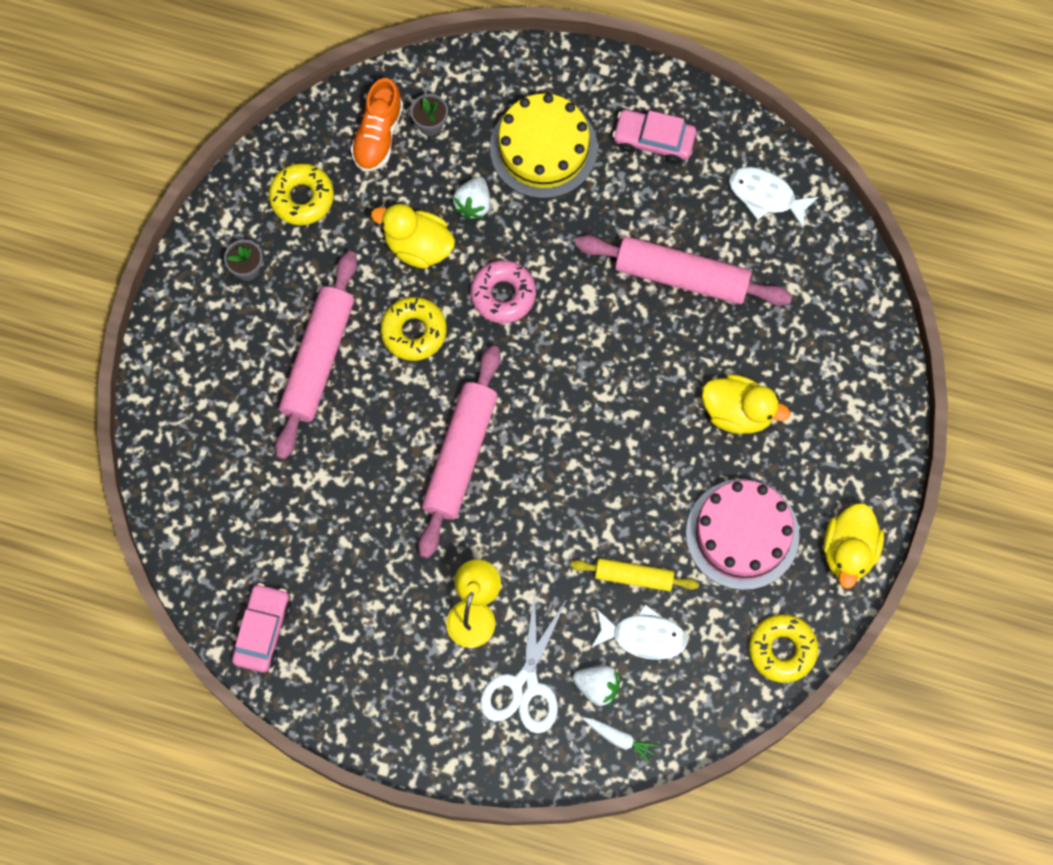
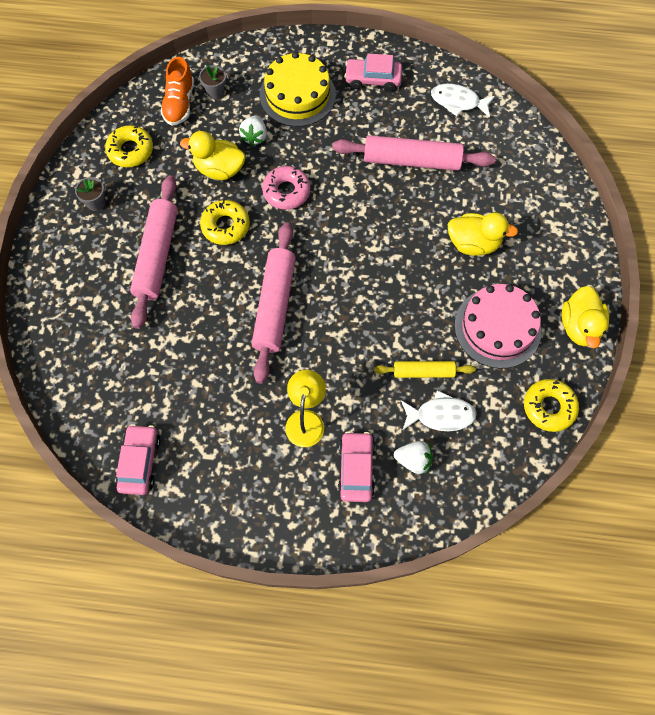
camera: 10 degrees left, 5 degrees down
(524, 685) = (356, 469): white scissors -> pink car
(620, 738) = (440, 498): white carrot -> none

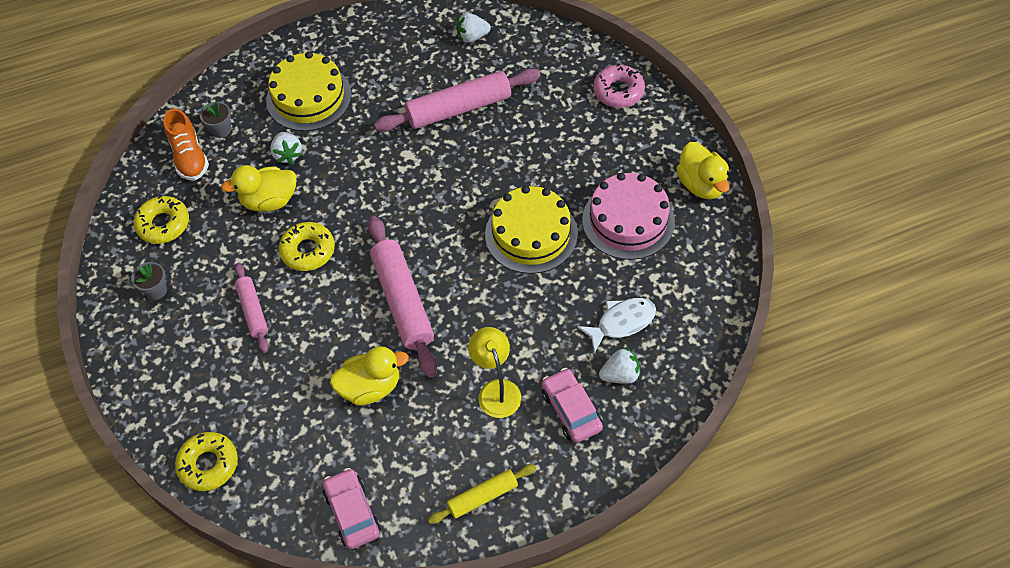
camera: 25 degrees left, 10 degrees down
(157, 256) = (253, 311): pink rolling pin -> pink rolling pin, size x0.56
(286, 192) = (351, 191): pink donut -> pink donut (618, 91)
(373, 79) = (376, 51): pink car -> none
(409, 299) = (531, 234): none -> yellow cake
(423, 372) = (583, 292): yellow rolling pin -> yellow rolling pin (483, 497)
(458, 102) = (472, 37): white fish -> white strawberry
(473, 243) = (562, 157): yellow duck -> yellow duck (370, 387)
(549, 407) = (715, 267): yellow donut -> yellow donut (208, 464)

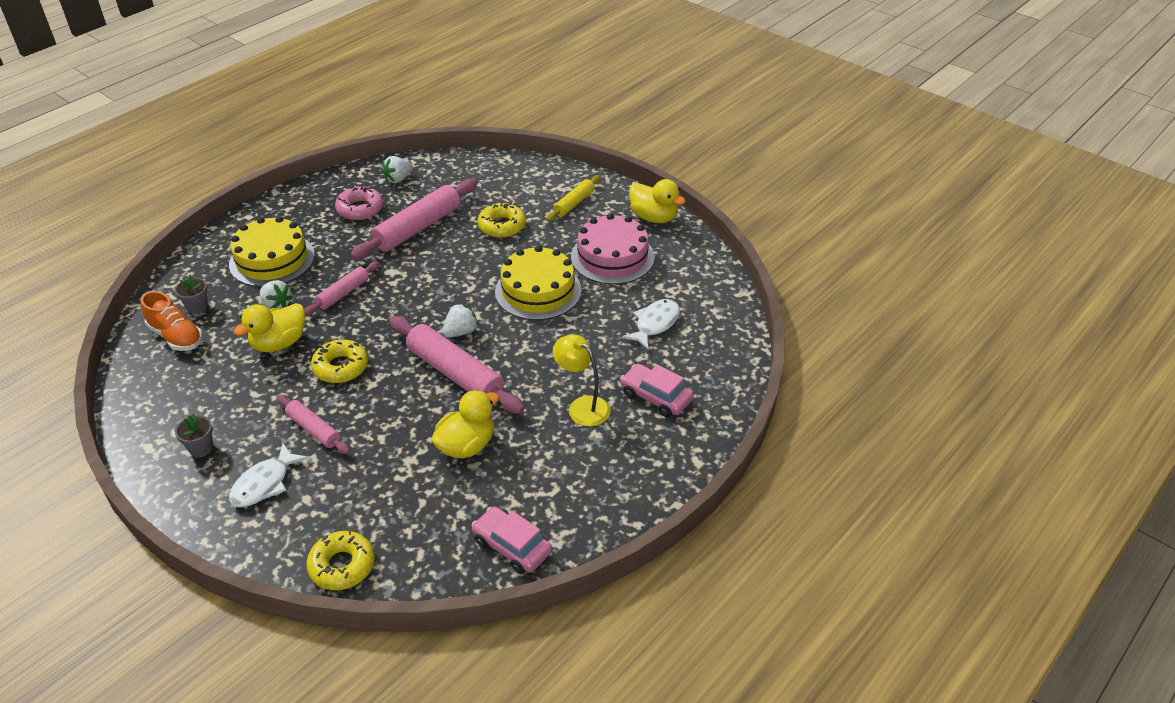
camera: 30 degrees left, 15 degrees down
(163, 224) = (178, 395): yellow donut -> yellow donut (502, 226)
(188, 351) = (264, 483): none -> white fish
(351, 164) = (343, 293): none -> pink rolling pin
(483, 497) = (623, 487): yellow rolling pin -> yellow rolling pin (574, 203)
(618, 91) = (546, 179): pink donut -> pink donut (360, 209)
(620, 375) = (679, 359): white strawberry -> white strawberry (460, 332)

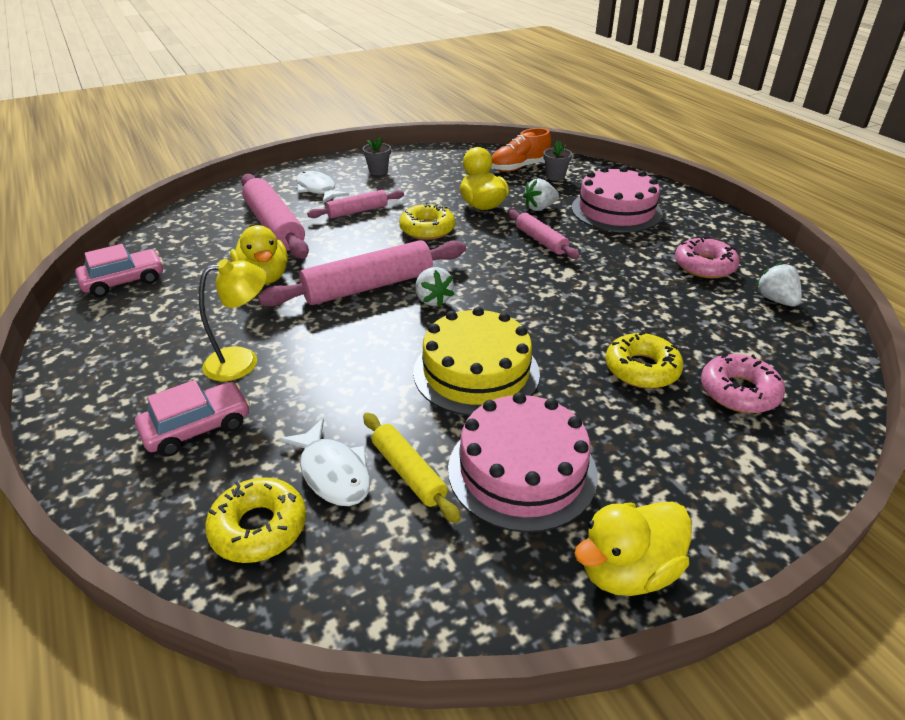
camera: 110 degrees right, 5 degrees down
(272, 259) = (616, 210): yellow cake -> pink cake
(342, 566) = (204, 210): yellow donut -> yellow donut (259, 527)
(418, 228) = (653, 300): pink rolling pin -> pink rolling pin (274, 226)
(507, 191) = (739, 392): none -> pink donut
(574, 203) = (693, 463): yellow rolling pin -> yellow rolling pin (408, 472)

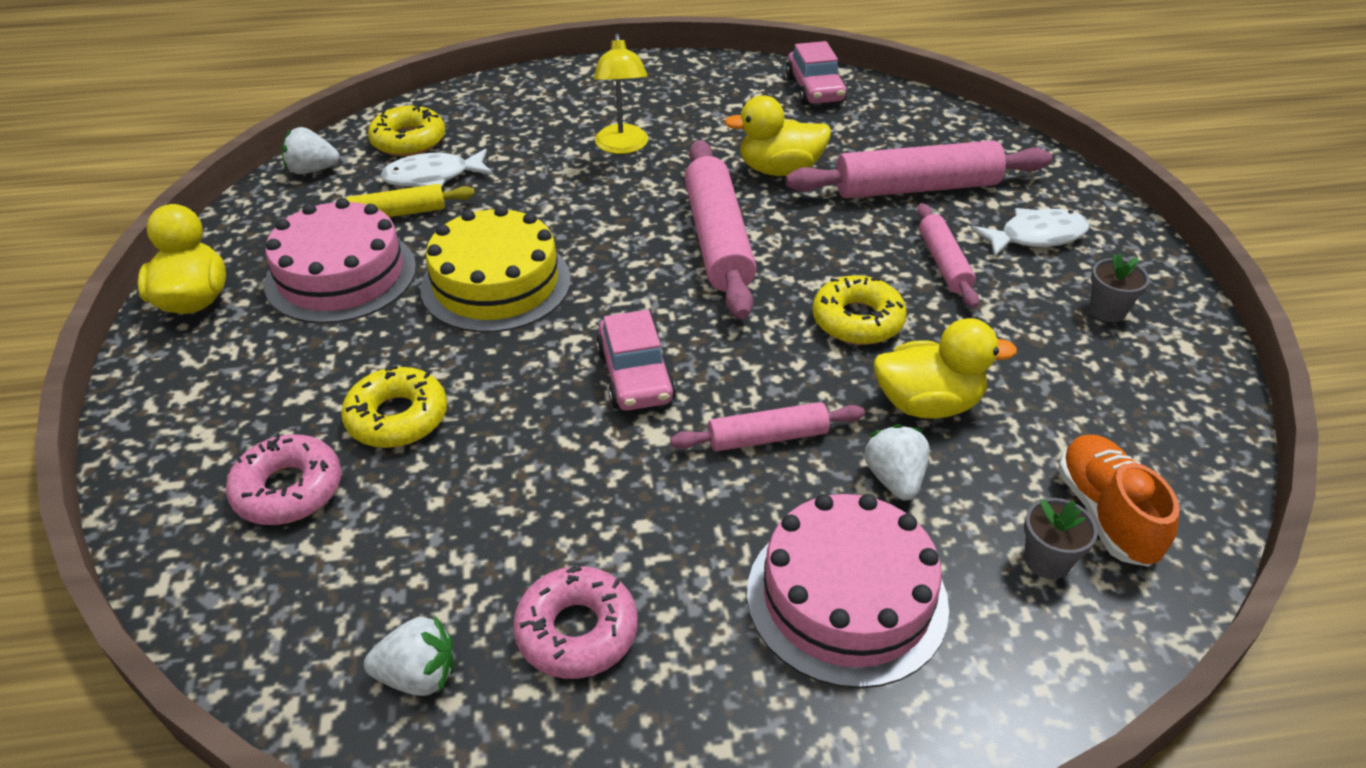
camera: 110 degrees right, 5 degrees up
(197, 427) = (542, 121): pink car -> pink car (635, 376)
(433, 300) = (657, 284): white strawberry -> white strawberry (312, 170)

